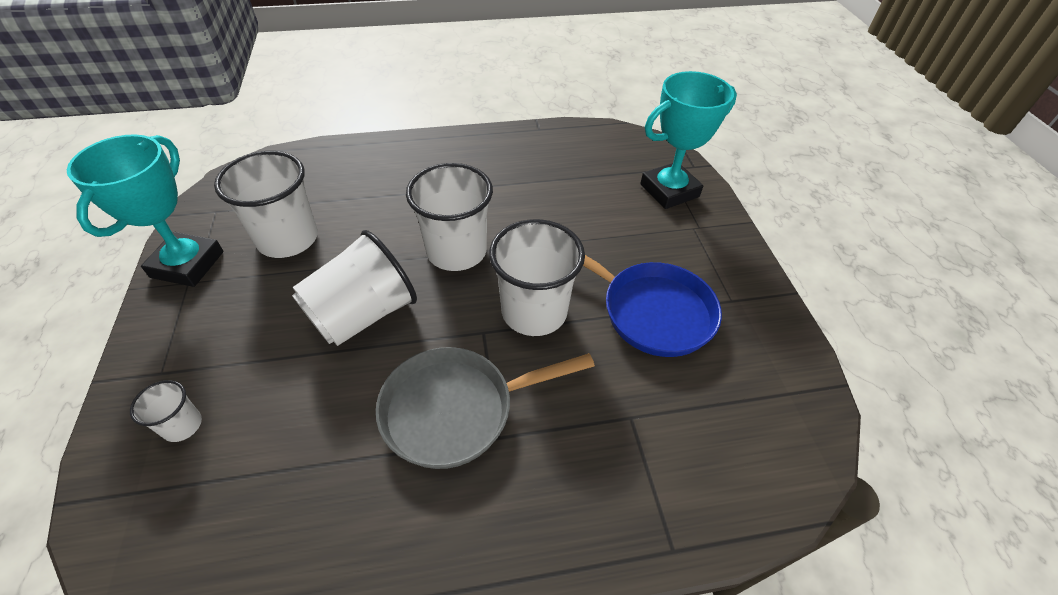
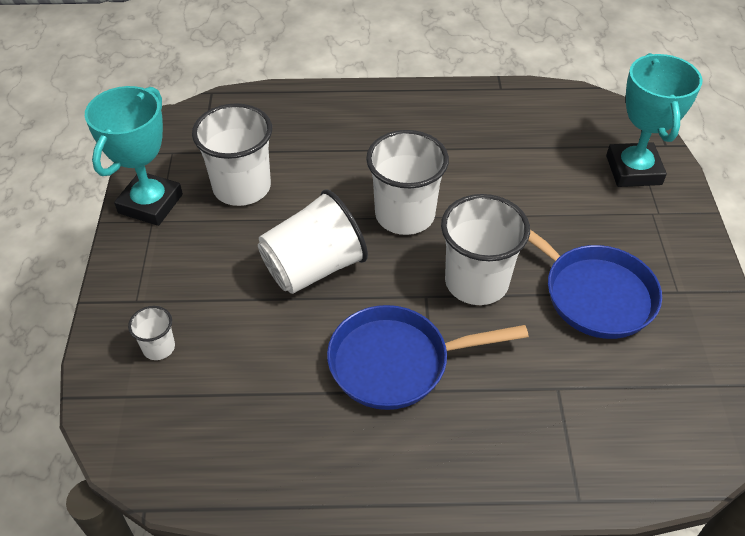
camera: 10 degrees right, 0 degrees up
(456, 410) = (396, 362): grey pan -> blue pan
(669, 190) = (633, 170): turquoise trophy -> turquoise trophy turned 75 degrees counterclockwise

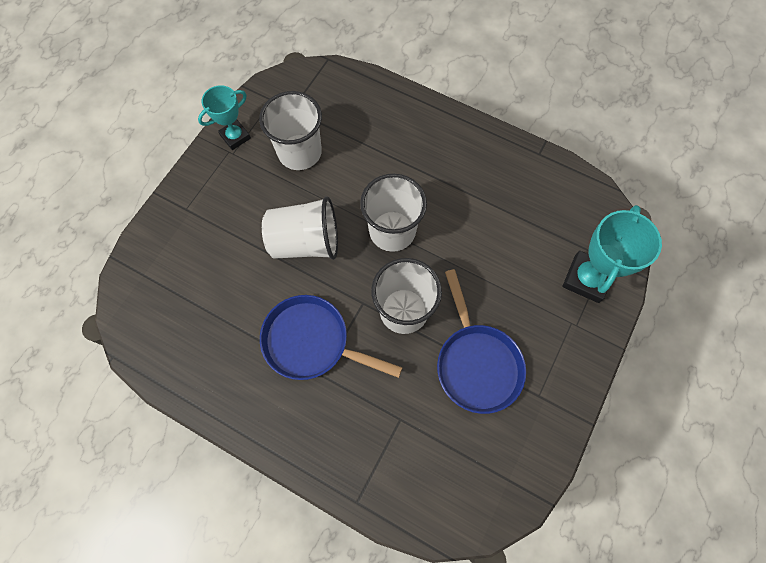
camera: 30 degrees right, 20 degrees up
(150, 204) = (235, 137): turquoise trophy -> turquoise trophy, size x0.65
(159, 347) = (179, 251): white cup -> none

